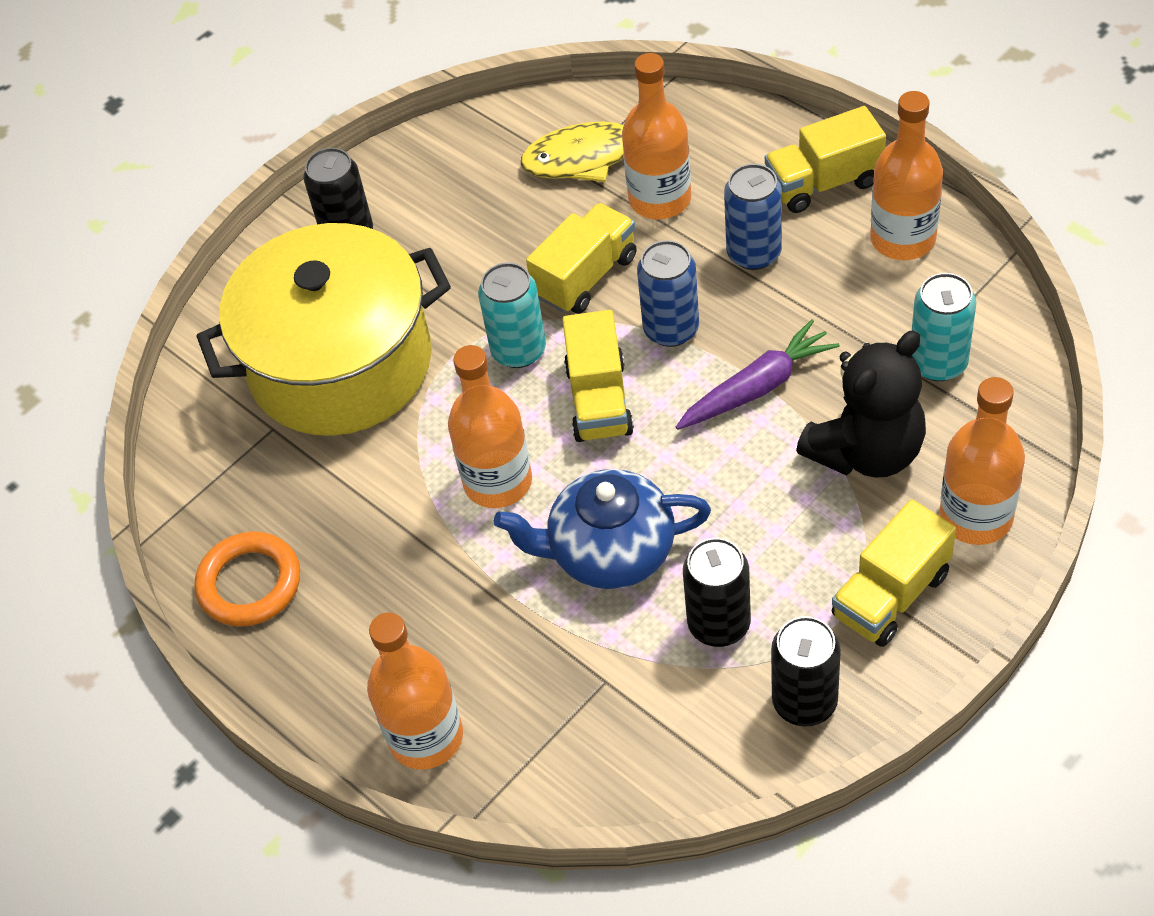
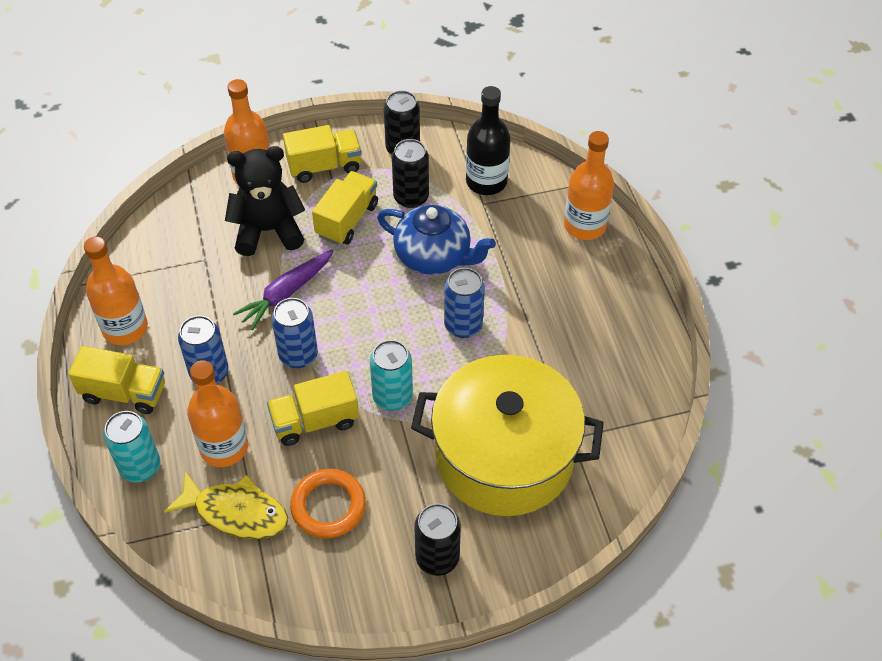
camera: 155 degrees left, 0 degrees up
(249, 583) = (634, 349): orange ring -> orange ring (328, 506)
(498, 482) = (463, 325): orange bottle -> blue can
(599, 400) = (373, 338): yellow truck -> yellow truck (347, 220)
(628, 723) = (486, 181): none -> black bottle
(757, 387) = (286, 294): purple carrot -> purple carrot turned 45 degrees counterclockwise
(938, 363) = (187, 251): turquoise can -> turquoise can (140, 467)

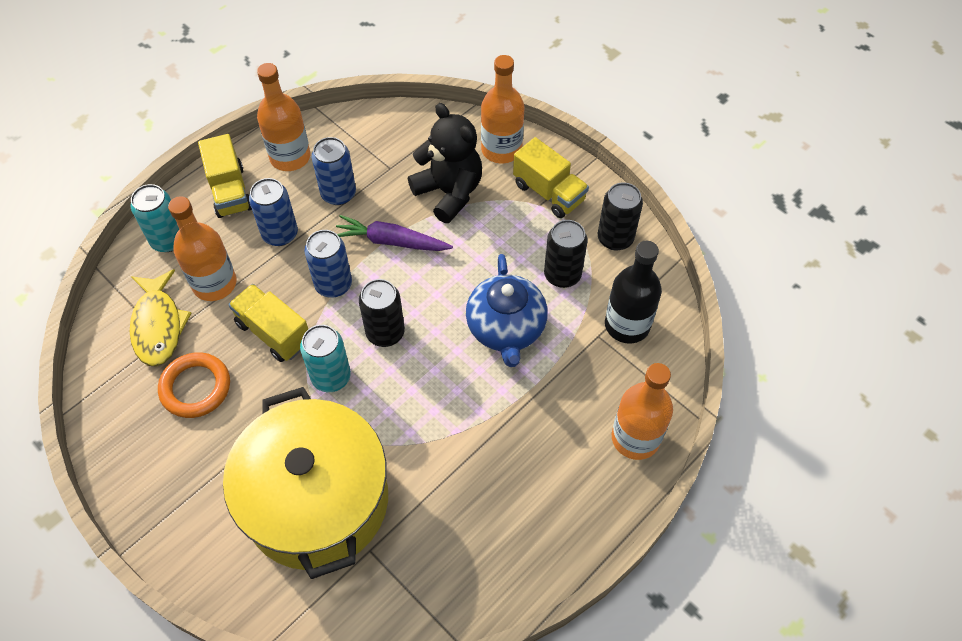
camera: 60 degrees right, 5 degrees up
(347, 220) = (501, 241): yellow truck -> none
(437, 558) = (184, 498): black can -> black can (385, 332)
(463, 325) = (443, 392): blue can -> blue can (338, 194)

